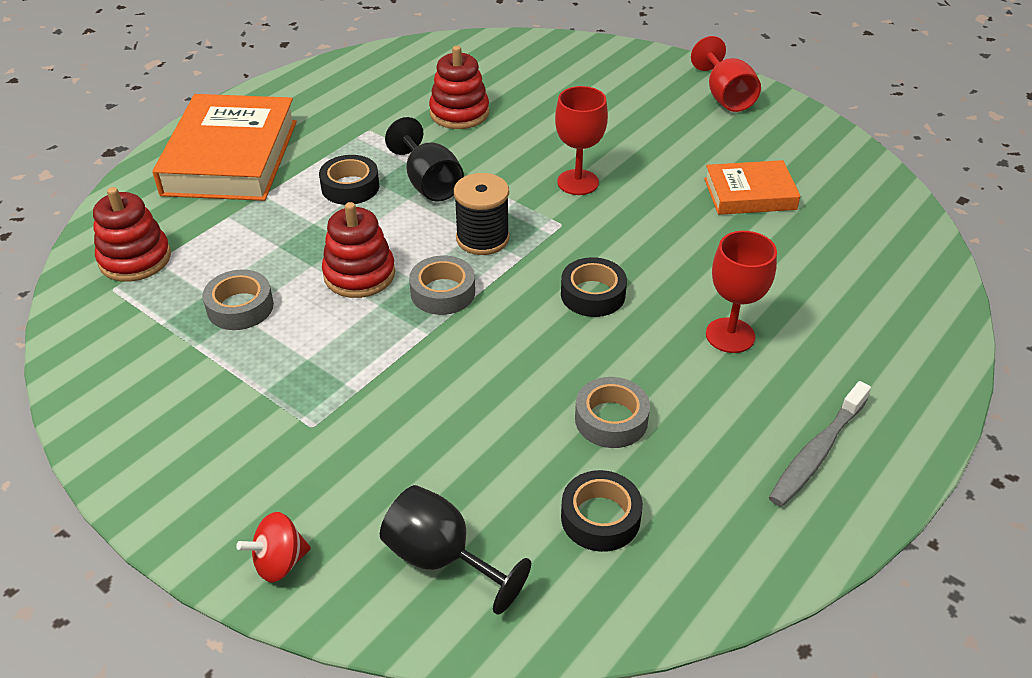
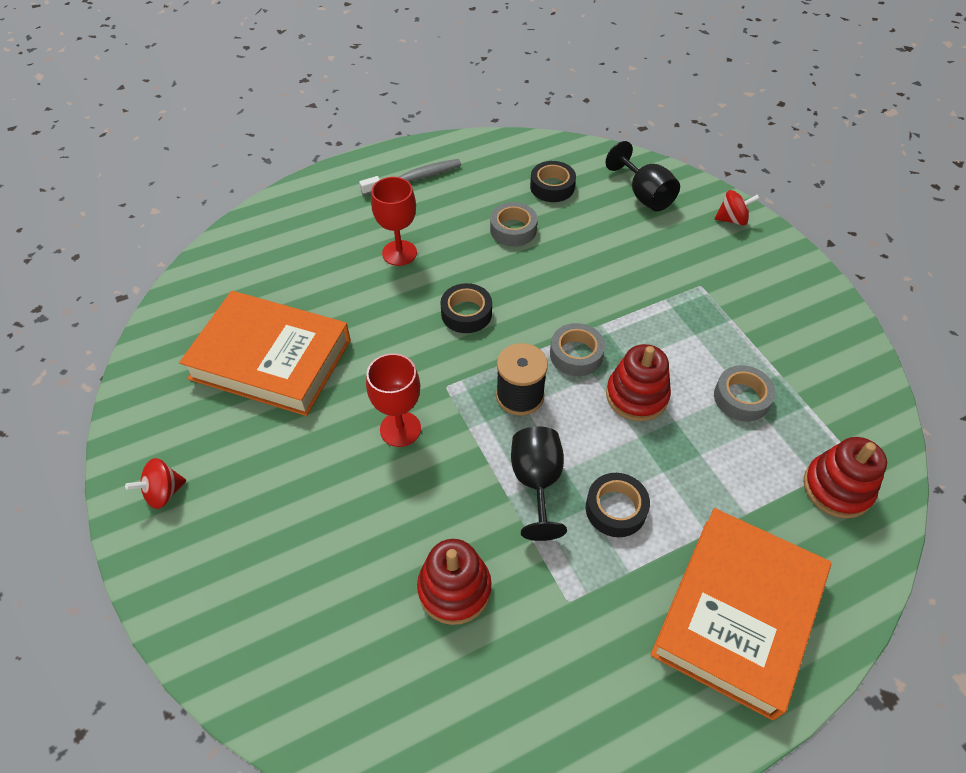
camera: 155 degrees left, 10 degrees up
(725, 97) = (164, 492): red goblet -> red spinning top
(749, 194) = (271, 359): orange book -> orange book, size x1.78

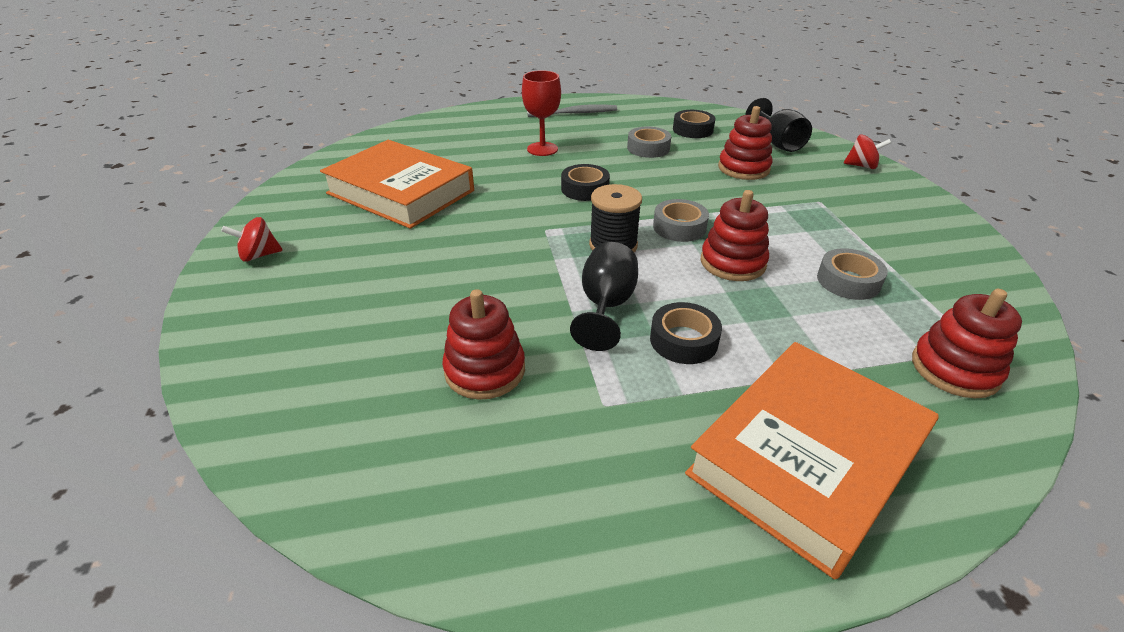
camera: 15 degrees right, 15 degrees down
(400, 429) = (489, 249): red goblet -> none
(618, 246) = (743, 168): none -> red stacking toy

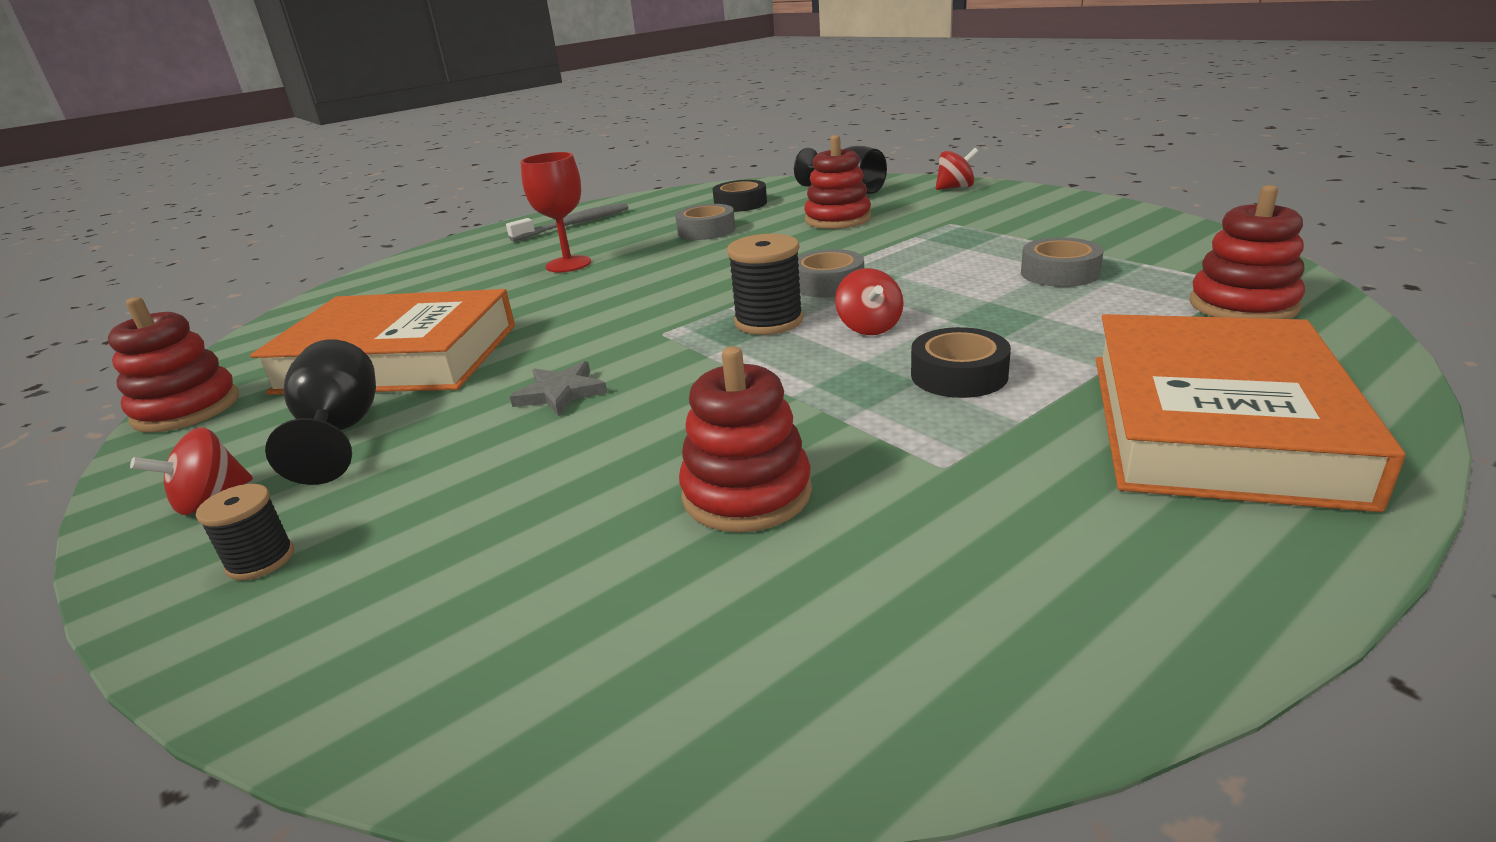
camera: 25 degrees left, 10 degrees down
(253, 303) = (260, 560): none -> black spool
(456, 253) = (561, 393): none -> grey star
(585, 189) = (670, 284): black tape -> none
(606, 306) = (829, 376): black goblet -> black goblet (340, 432)
(668, 276) = (869, 327): none -> red spinning top
(732, 263) = (925, 294): red stacking toy -> red stacking toy (187, 409)

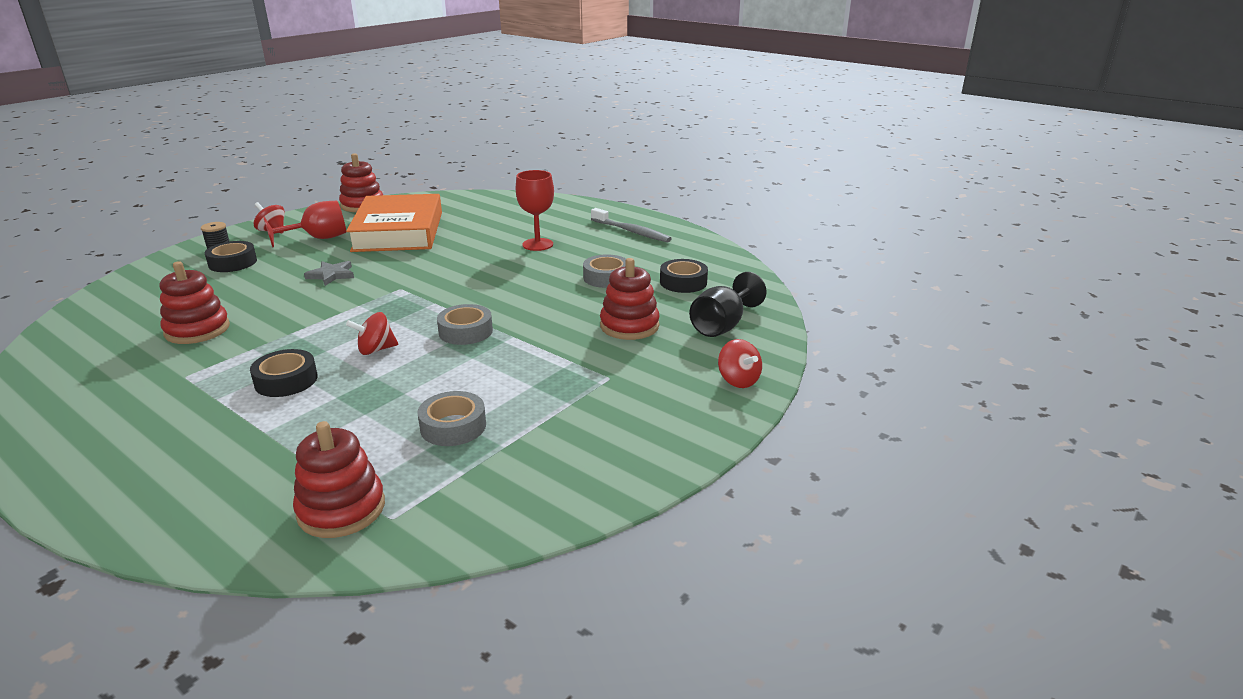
camera: 75 degrees right, 0 degrees up
(340, 432) = (318, 238): black goblet -> red goblet
(381, 520) = (232, 263): none -> black tape
(769, 321) = (403, 317): black spool -> none
(1216, 424) = (166, 463): orange book -> none

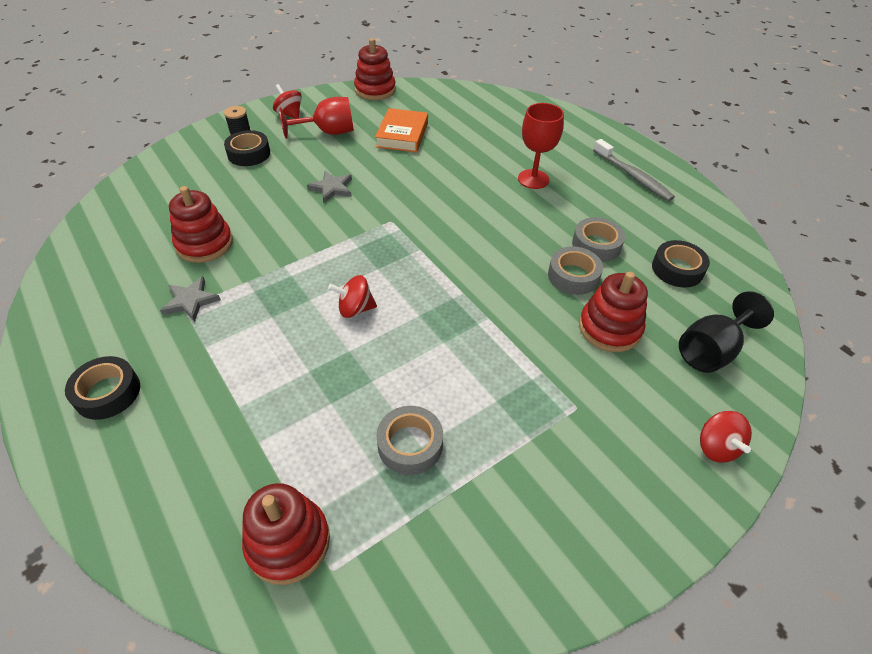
camera: 15 degrees right, 20 degrees up
(191, 370) = (190, 301): none -> grey star
(286, 380) = (268, 335): black tape -> black tape (107, 393)
(399, 231) = (402, 135): orange book -> orange book, size x0.56
(466, 331) = (443, 300): grey tape -> grey tape (573, 276)

